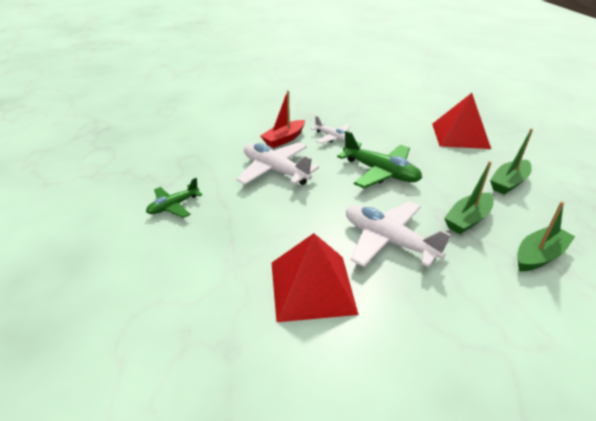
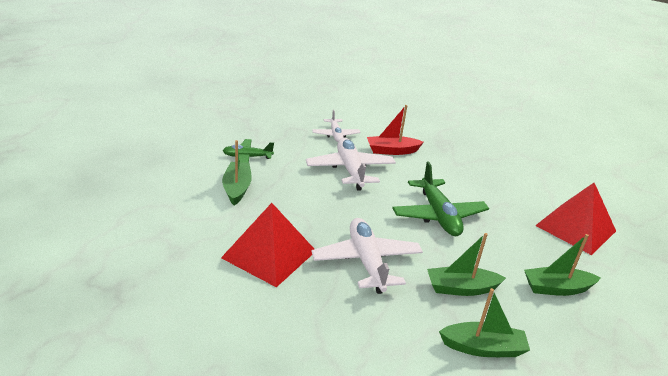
camera: 35 degrees right, 5 degrees down
(202, 242) = (237, 188): none -> green boat
(332, 138) = (437, 169): white plane -> white plane (335, 135)

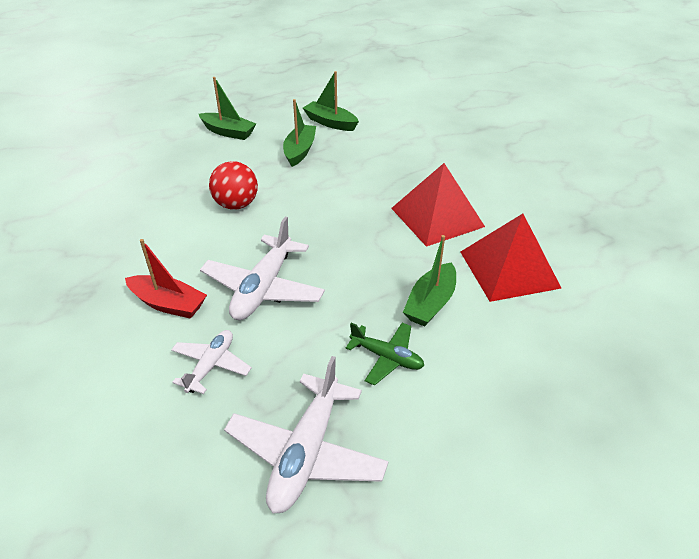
camera: 145 degrees left, 10 degrees up
(366, 262) = (354, 187): white plane -> white plane (306, 452)
(438, 215) = (236, 205): green plane -> red ball
(461, 288) = (300, 151): green boat -> green boat turned 105 degrees counterclockwise
(575, 228) = (129, 159): red pyramid -> red pyramid (509, 269)

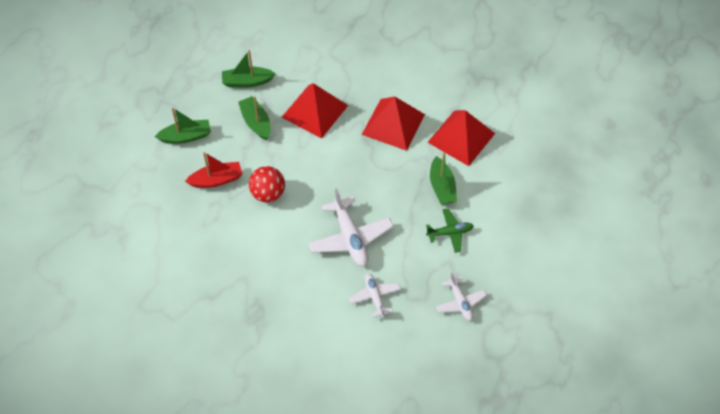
camera: 40 degrees left, 15 degrees up
(168, 304) = (312, 282): red boat -> red boat (216, 180)
(306, 452) = (460, 302): white plane -> white plane, size x0.59
(365, 168) = (314, 111): none -> red pyramid

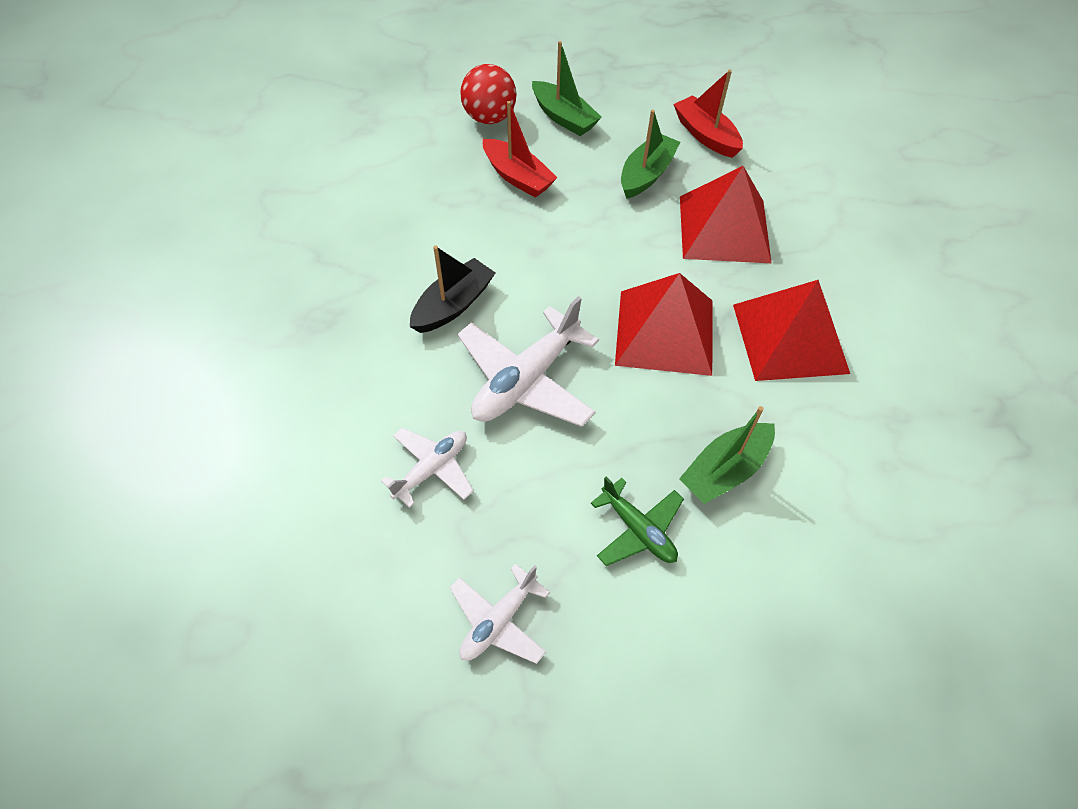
camera: 60 degrees right, 0 degrees up
(247, 82) = (705, 135): green boat -> red boat
(268, 194) = (535, 241): red ball -> red ball (489, 118)
(285, 248) = (453, 305): none -> black boat
(461, 138) = (853, 453): red pyramid -> red pyramid (664, 332)

